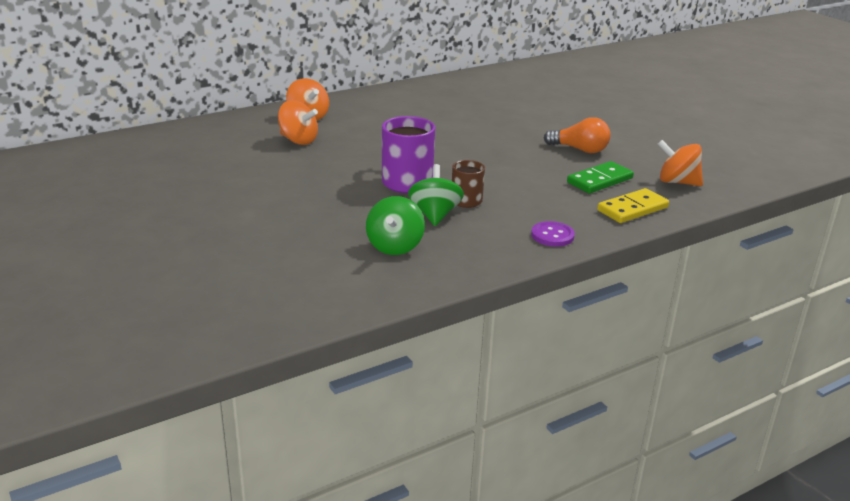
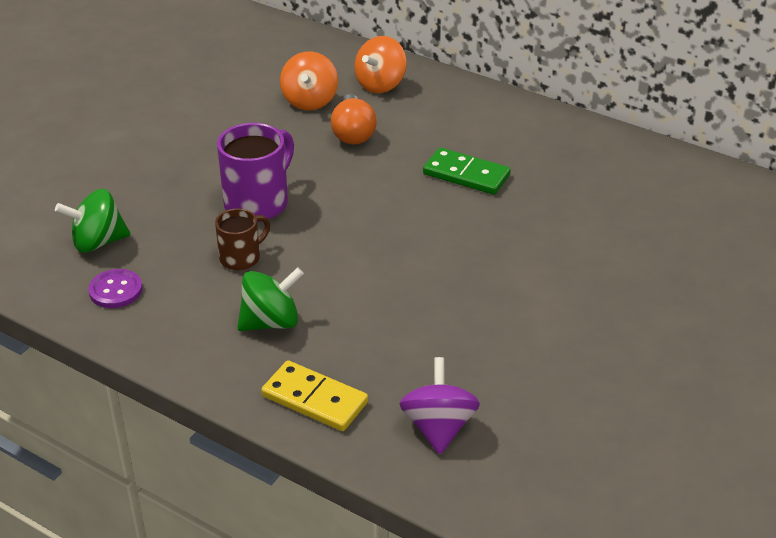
camera: 65 degrees right, 10 degrees up
(435, 215) = (188, 247): green spinning top -> green spinning top (271, 322)
(552, 235) = (192, 346): purple button -> purple button (116, 290)
(580, 150) = (474, 311): orange light bulb -> orange light bulb (353, 133)
(599, 180) = (384, 351): green domino -> green domino (466, 174)
(677, 182) = (438, 427): orange spinning top -> purple spinning top

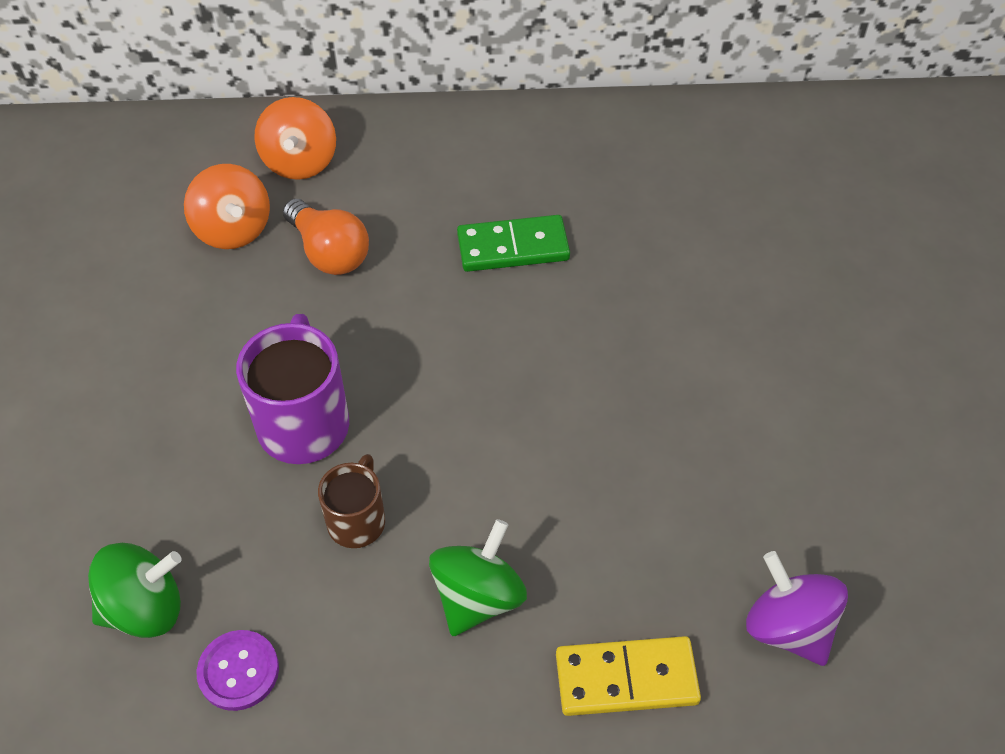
camera: 35 degrees left, 15 degrees up
(98, 242) = (145, 608): green spinning top -> green spinning top turned 150 degrees counterclockwise

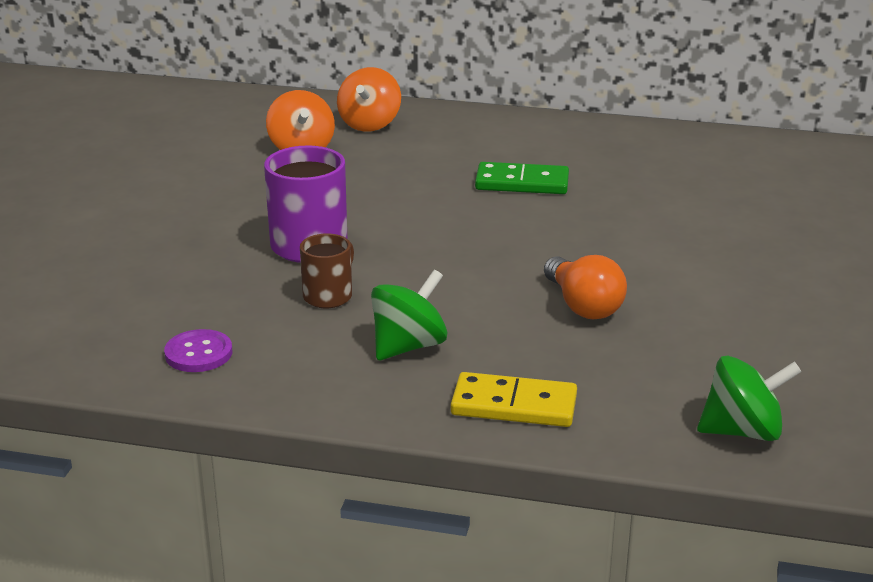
camera: 15 degrees right, 25 degrees down
(145, 608) = (142, 313): green spinning top -> green spinning top (742, 431)
(329, 252) = (371, 168): orange light bulb -> orange light bulb (583, 306)
(788, 627) = (669, 401): purple spinning top -> none

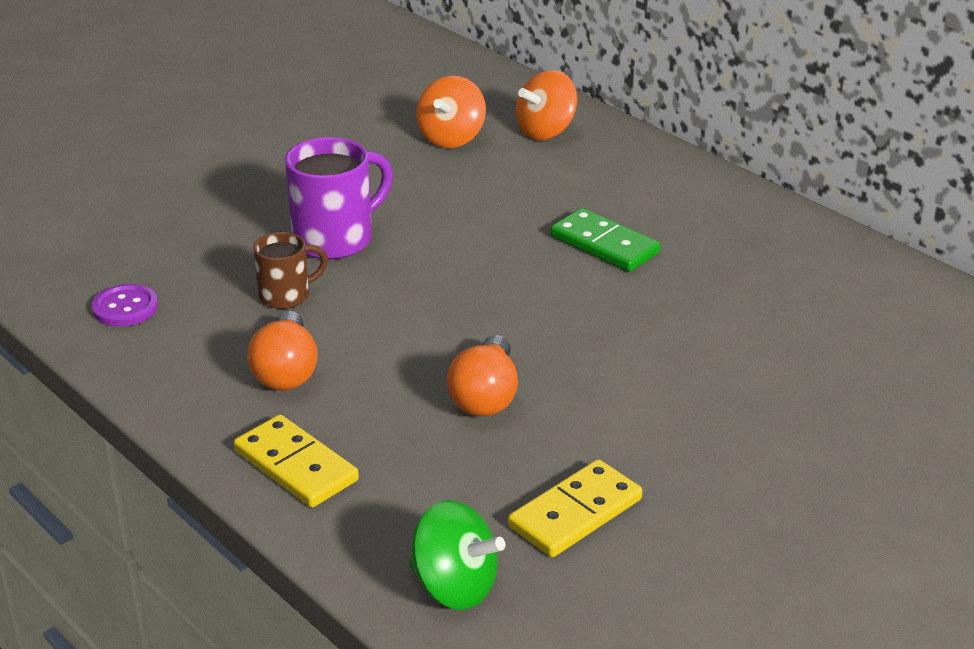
camera: 35 degrees right, 5 degrees up
(408, 346) = (286, 371): green spinning top -> orange light bulb
(751, 352) = (575, 513): none -> yellow domino

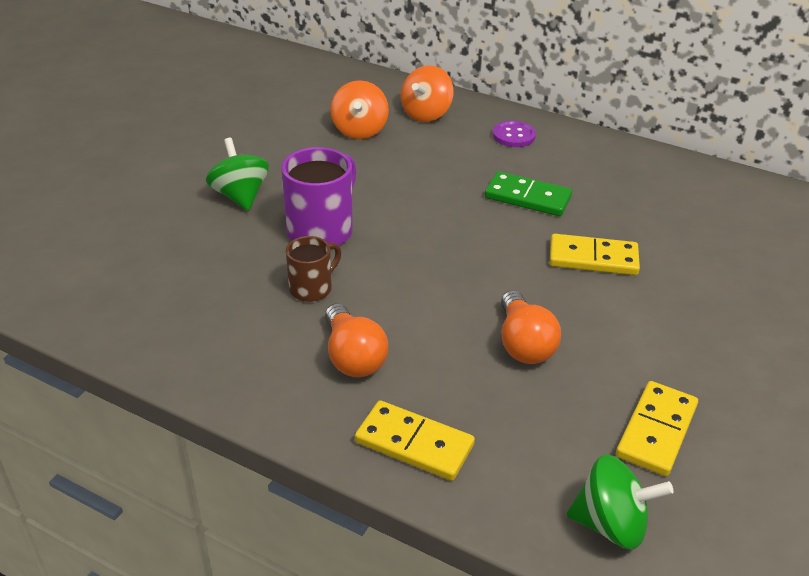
camera: 20 degrees left, 5 degrees up
(125, 308) = (180, 327): purple button -> purple button (513, 135)
(268, 188) = (240, 196): none -> green spinning top
(636, 325) = (593, 258): none -> yellow domino

